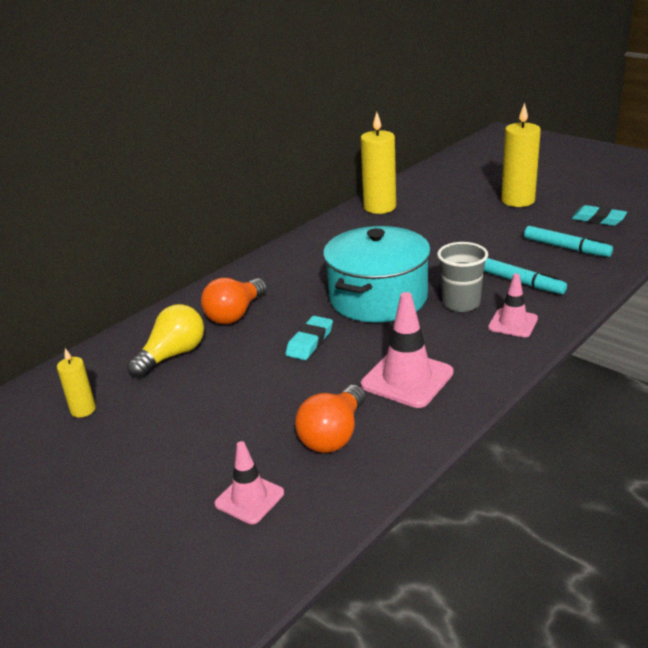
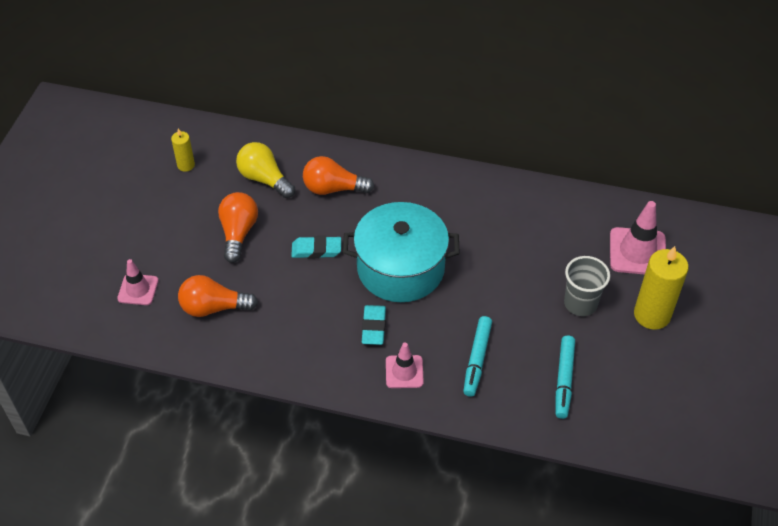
camera: 60 degrees right, 20 degrees up
(173, 355) = (264, 179): yellow light bulb -> yellow light bulb turned 150 degrees counterclockwise
(234, 391) = (238, 233): none -> orange light bulb
(379, 207) = (571, 209): yellow candle -> none
(407, 379) = (295, 326): pink traffic cone -> pink traffic cone (637, 252)
(461, 303) = (419, 327): grey cup -> grey cup (580, 303)
(598, 219) = (645, 394): turquoise eraser -> turquoise eraser (373, 327)

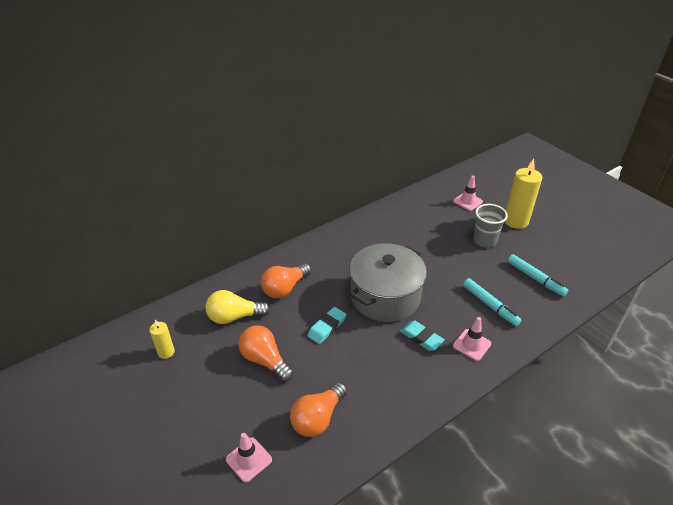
camera: 50 degrees left, 10 degrees down
(400, 268) = (385, 296): turquoise pot -> grey pot
(637, 252) = (467, 201): pink traffic cone -> pink traffic cone, size x0.62

